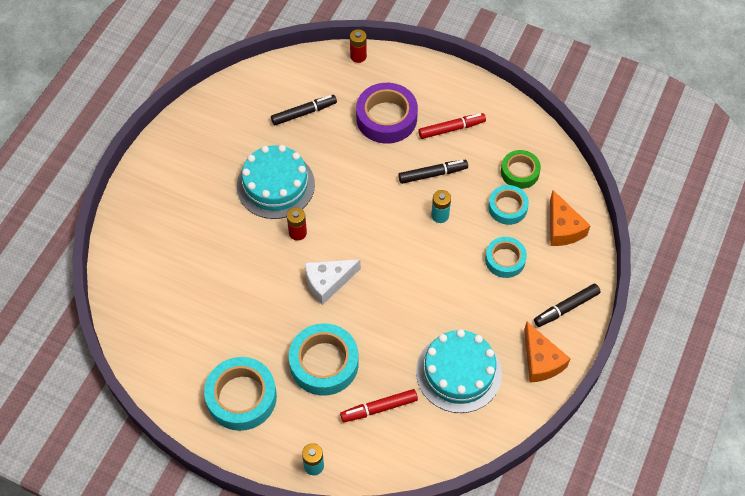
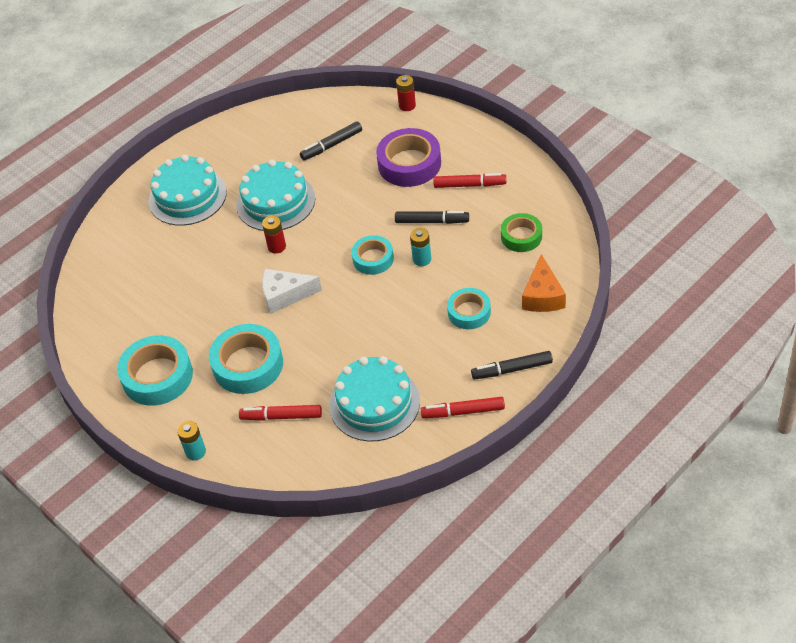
camera: 25 degrees right, 10 degrees down
(185, 198) = (187, 196): none -> turquoise cake
(304, 113) = (332, 145): black marker -> black marker turned 150 degrees clockwise
(507, 207) = (494, 266): turquoise tape -> turquoise tape (373, 259)
(541, 361) = (463, 412): orange cheese -> red marker

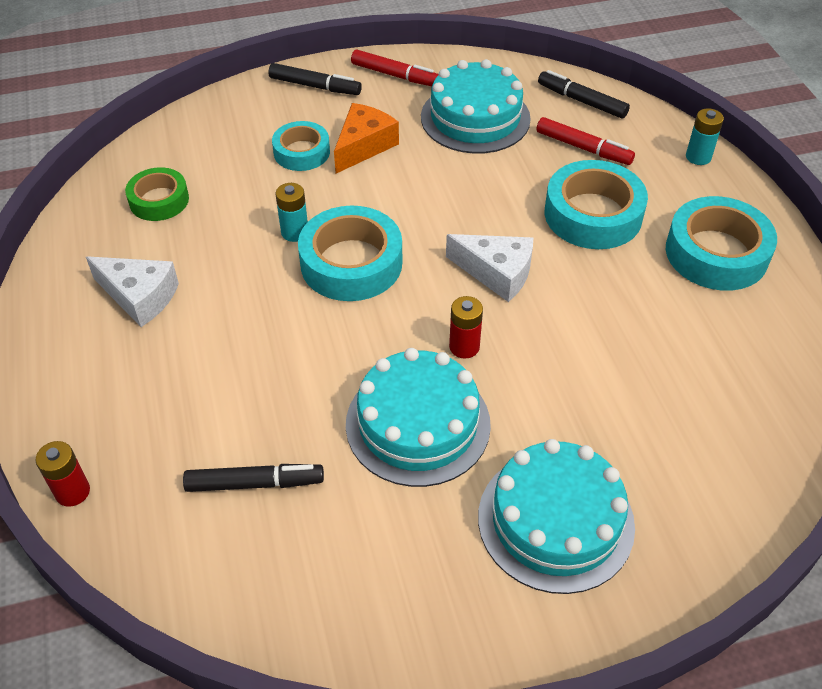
camera: 155 degrees left, 0 degrees up
(373, 259) = (351, 263): turquoise tape -> turquoise tape, size x1.63
(409, 164) = (178, 376): purple tape -> none
(432, 221) = (236, 273): black marker -> black marker (582, 101)
(469, 185) = (139, 297): red marker -> white cheese
(543, 296) = (211, 132): orange cheese -> orange cheese (364, 146)

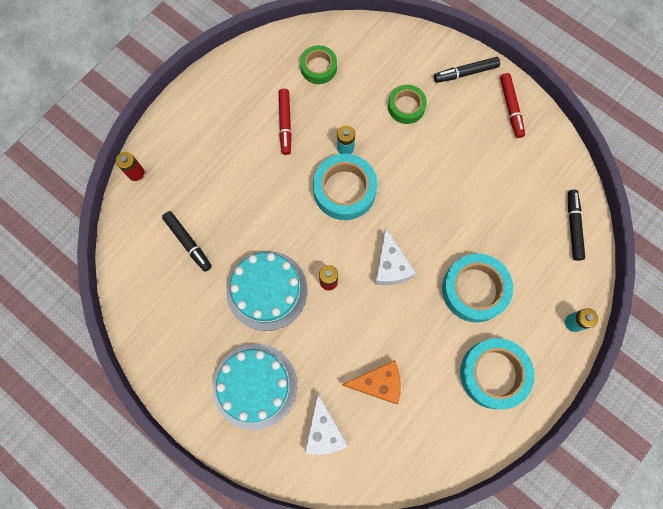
camera: 55 degrees right, 25 degrees up
(139, 297) = (252, 111): white cheese -> white cheese (324, 431)
(301, 152) = (406, 107): turquoise tape -> green tape
(315, 86) = (465, 73): black marker -> black marker turned 90 degrees clockwise
(364, 146) = (436, 134): orange cheese -> orange cheese (378, 383)
(475, 118) = (508, 176): turquoise cake -> none
(583, 148) = (529, 252): red marker -> red marker (285, 124)

